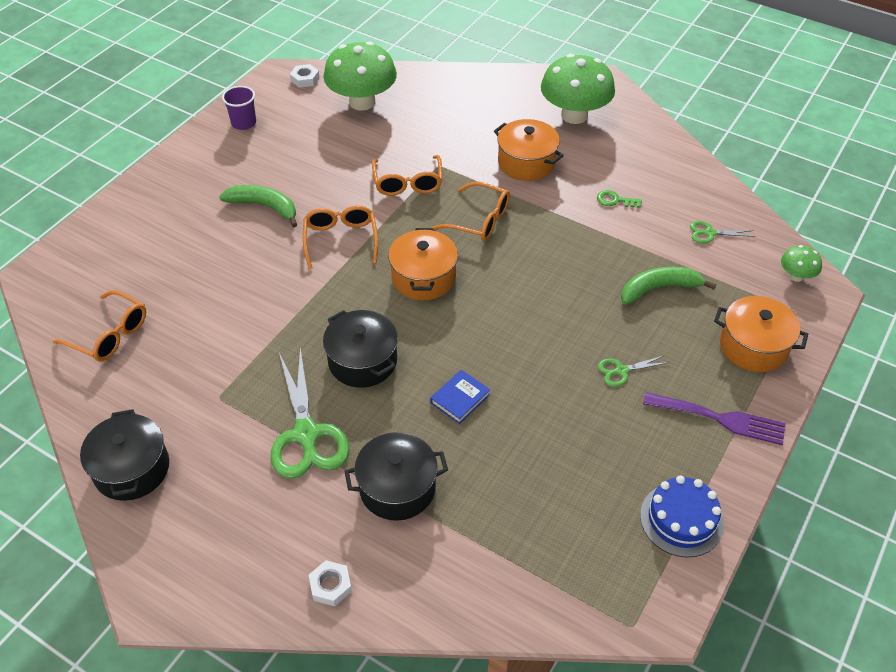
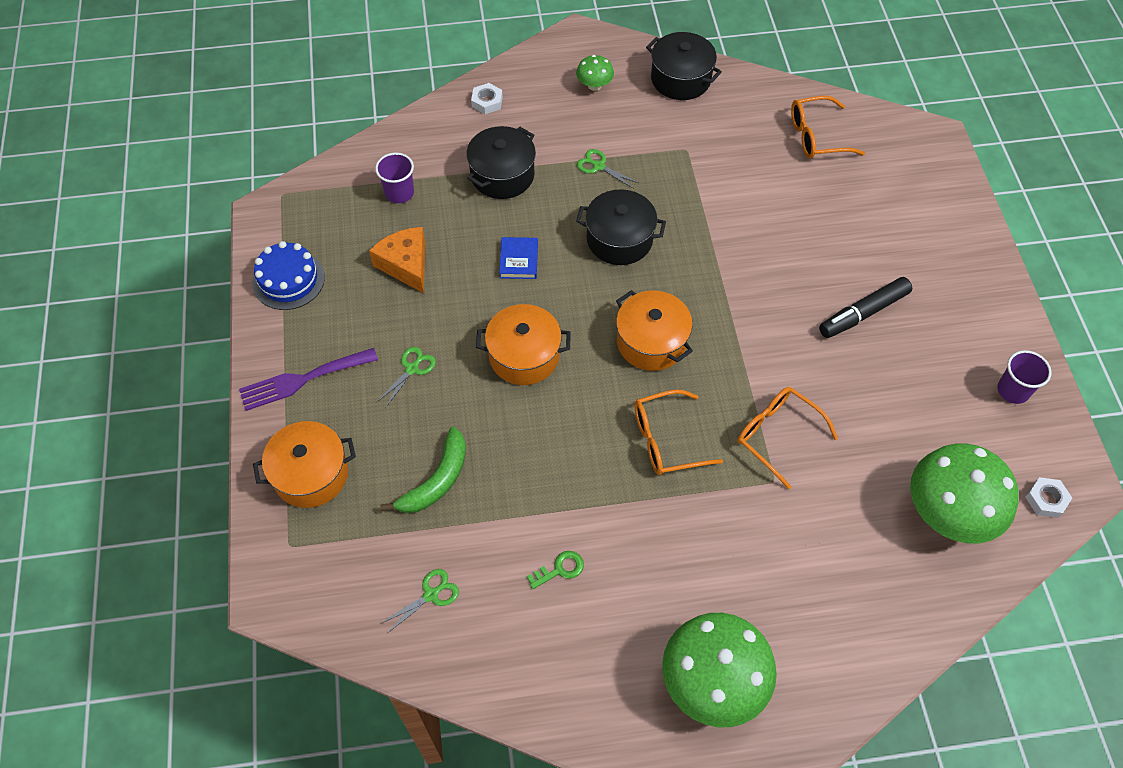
camera: 140 degrees right, 10 degrees up
(264, 207) = (863, 313): green banana -> black marker
(306, 435) = (598, 166): green scissors -> green scissors, size x0.47
(341, 239) = (760, 328): orange glasses -> none
(509, 539) = (399, 193): none -> purple cup
(526, 163) = (694, 555): orange pot -> orange pot (524, 355)
(560, 460) = (405, 265): none -> orange cheese
(796, 276) = (310, 597): green mushroom -> green mushroom (594, 85)

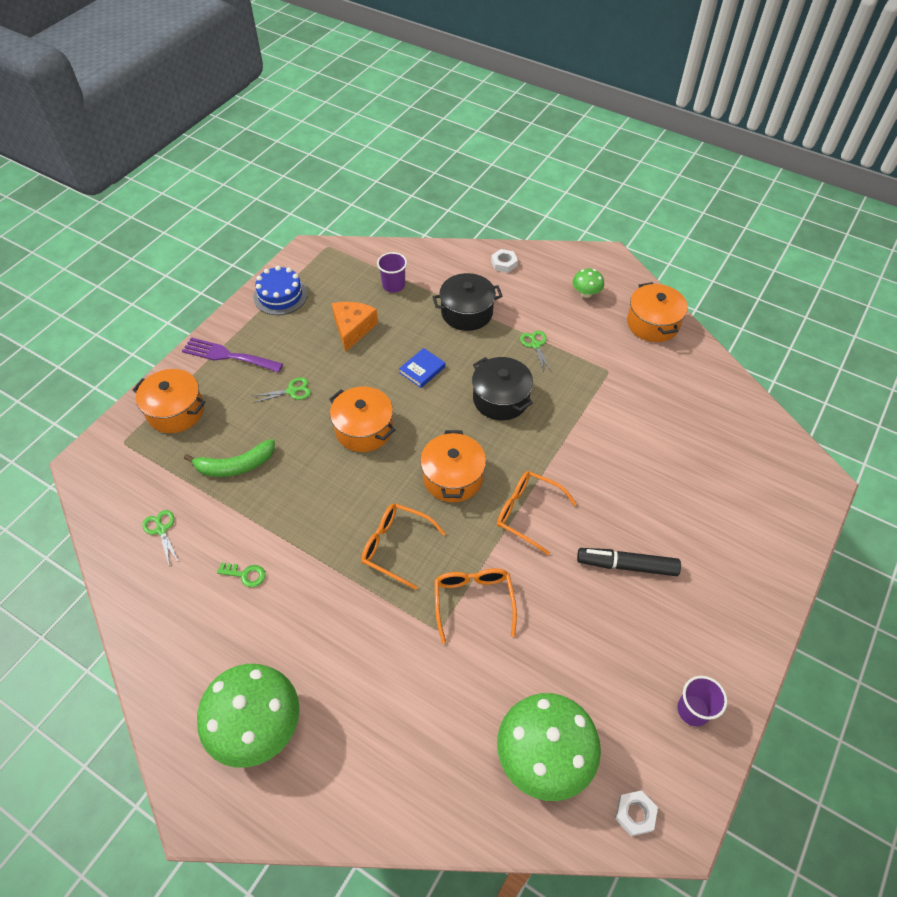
camera: 40 degrees right, 5 degrees down
(431, 594) = (161, 529): green scissors -> green scissors turned 120 degrees counterclockwise
(680, 79) = (652, 323): black pot -> orange pot
(816, 136) = (718, 421): orange glasses -> orange glasses (527, 513)

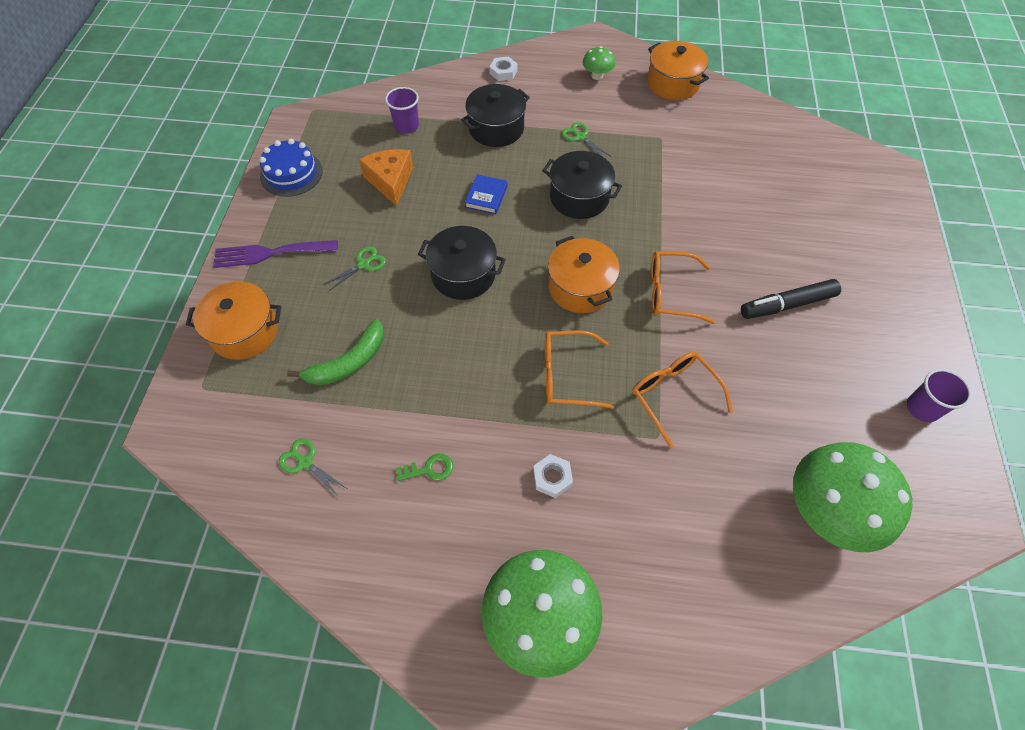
camera: 25 degrees left, 5 degrees up
(364, 429) = (463, 274): orange pot -> black pot
(635, 814) = (935, 524): white nut -> white nut (552, 477)

